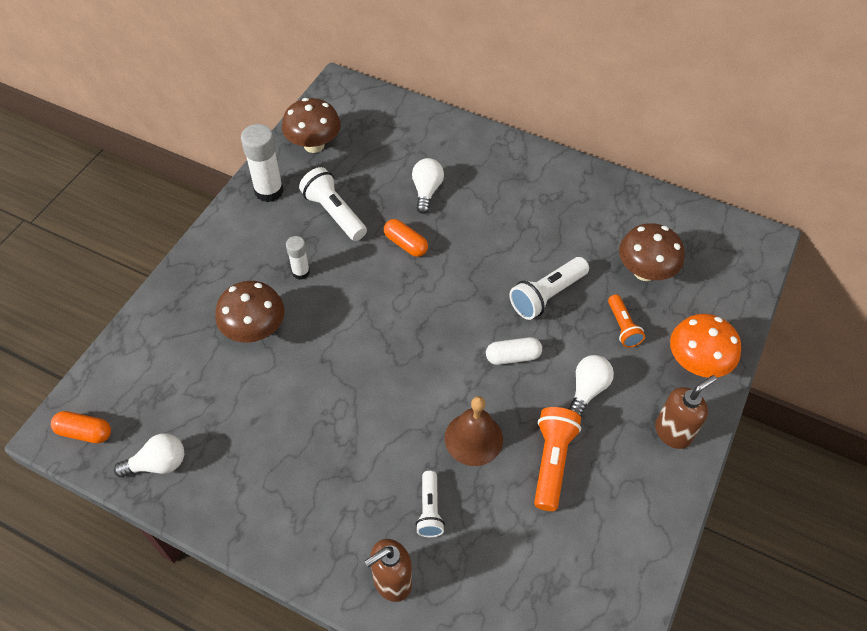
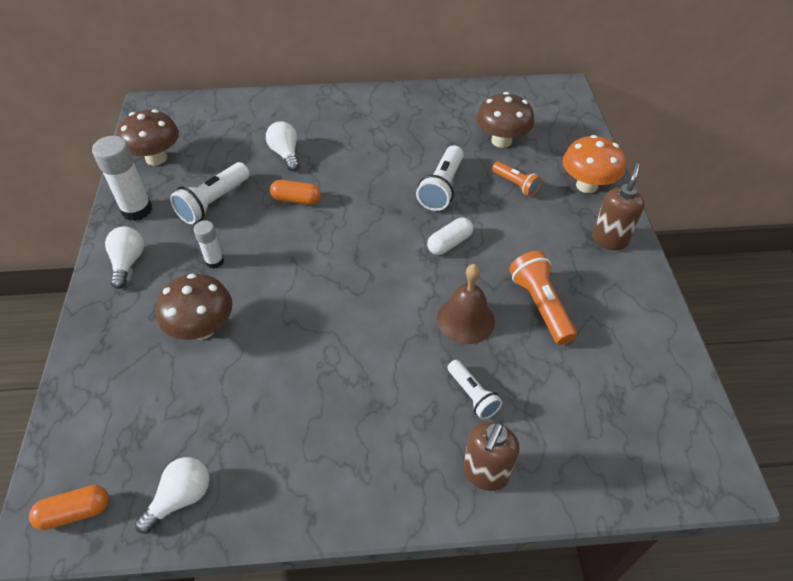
camera: 30 degrees left, 5 degrees down
(334, 213) = (213, 202): white flashlight -> white flashlight turned 75 degrees counterclockwise
(587, 389) = (525, 240): white light bulb -> white light bulb (128, 263)

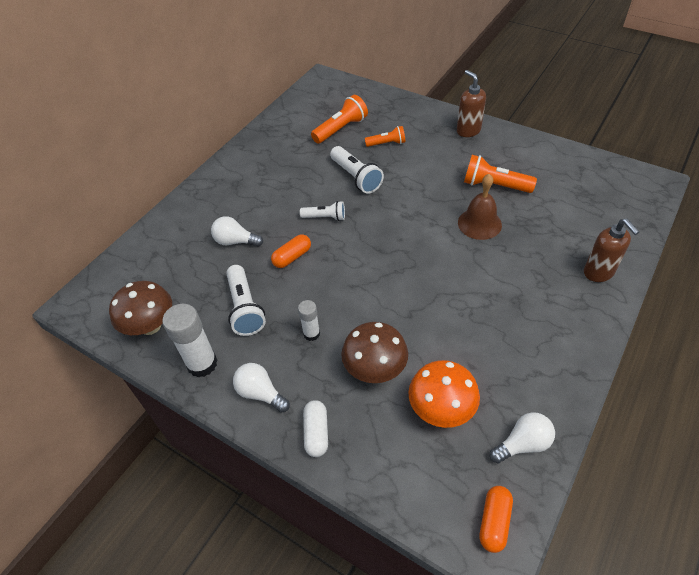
camera: 50 degrees left, 0 degrees up
(181, 498) = (522, 444): white light bulb -> white light bulb turned 75 degrees clockwise
(449, 243) = (409, 199): white capsule -> white capsule (316, 433)
(472, 395) = (540, 250): white flashlight -> white flashlight (325, 217)
(501, 141) = (341, 129): brown mushroom -> orange flashlight
(586, 185) = (417, 115): orange mushroom -> orange mushroom (441, 409)

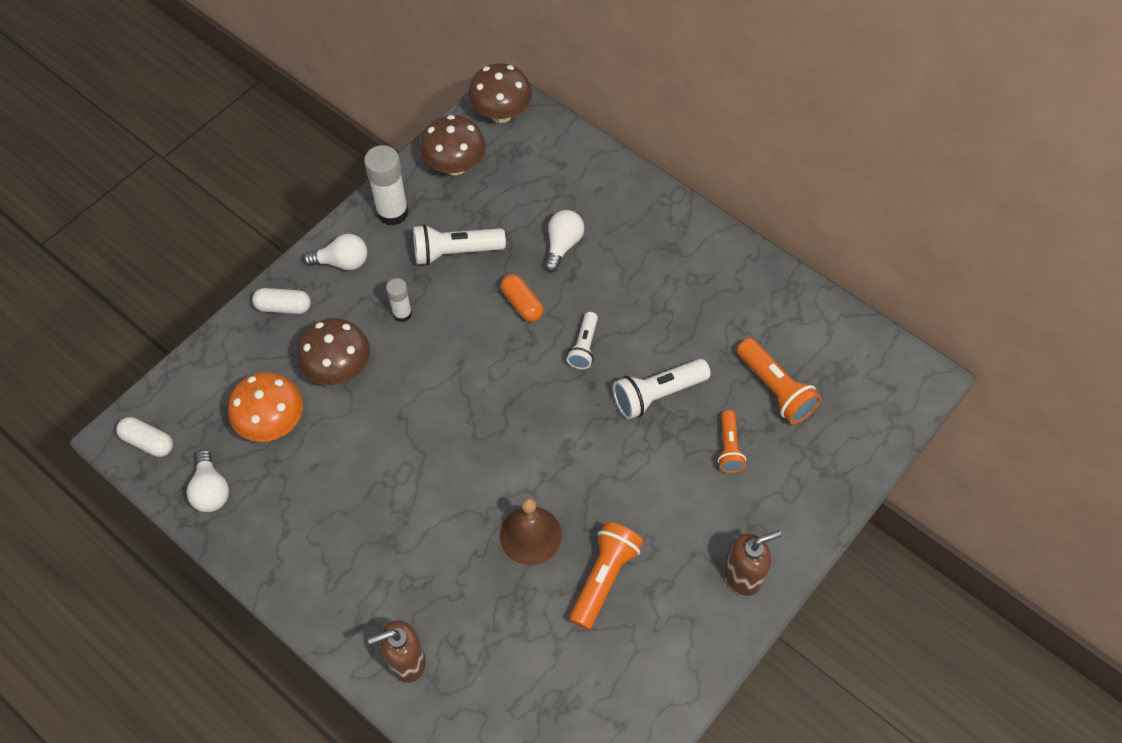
camera: 95 degrees right, 10 degrees up
(93, 302) = (501, 114): none -> brown mushroom
(260, 393) = (342, 262): white light bulb -> white light bulb turned 45 degrees clockwise
(494, 522) = (148, 442): orange capsule -> white capsule

